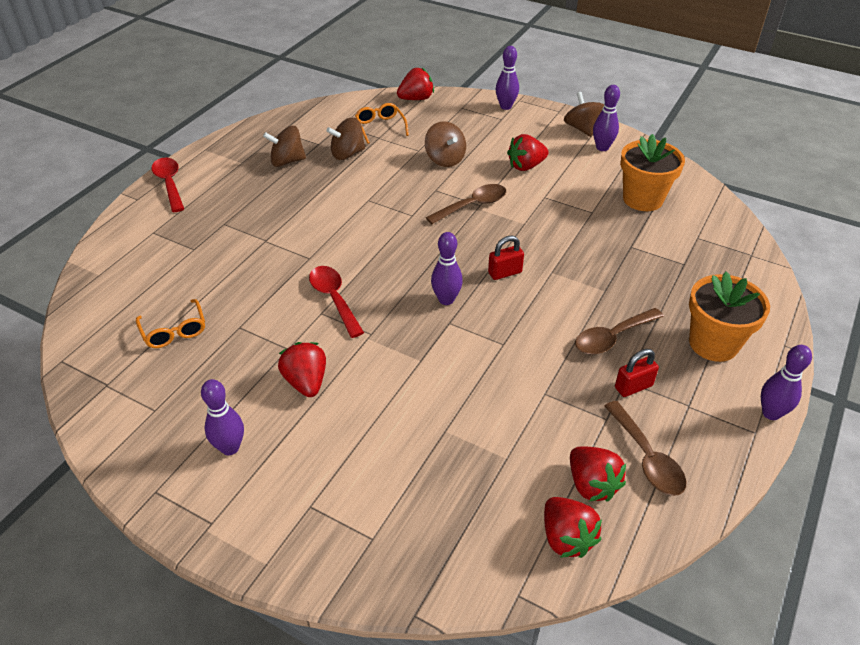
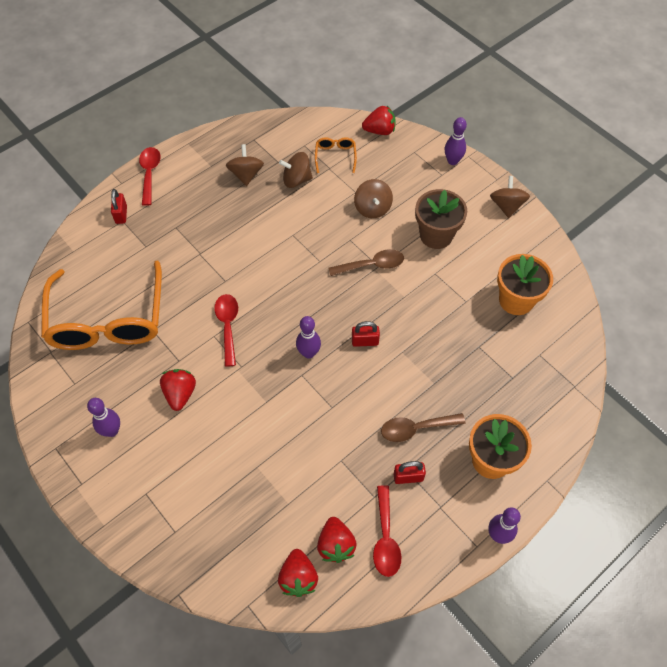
camera: 20 degrees right, 15 degrees up
(149, 227) = (121, 214): none -> red padlock
(174, 331) = (108, 320): orange glasses -> orange glasses, size x2.47
(287, 161) = (246, 174): brown spinning top -> brown spinning top turned 75 degrees clockwise
(526, 166) = (436, 235): red strawberry -> brown flower pot
(602, 147) = (512, 233): purple bowling pin -> none
(647, 458) = (385, 538): brown spoon -> red spoon

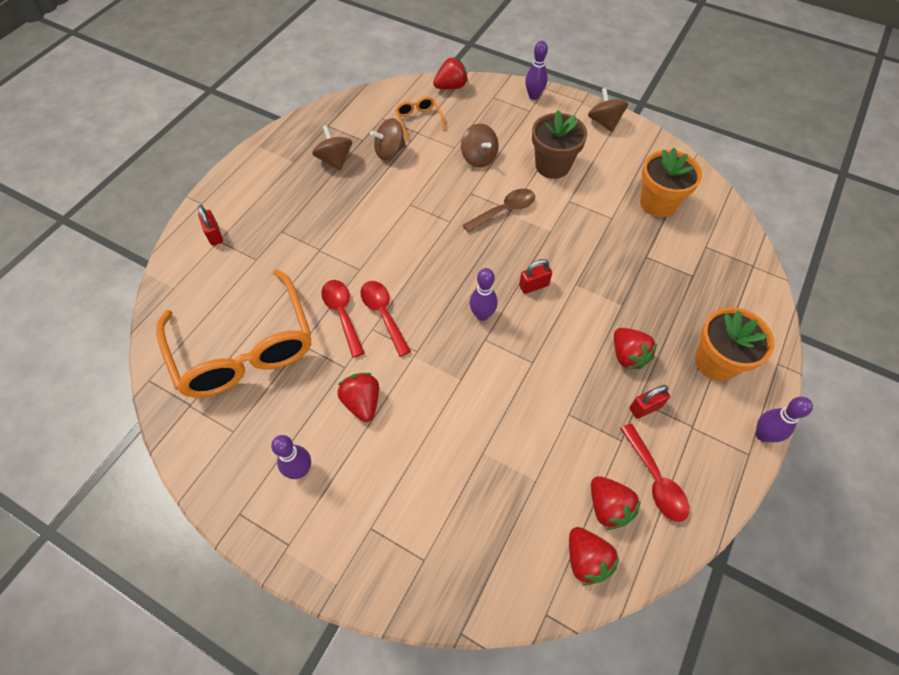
camera: 20 degrees left, 0 degrees up
(150, 174) = (229, 186): red spoon -> red spoon (342, 314)
(416, 429) = (627, 355): brown spoon -> red strawberry

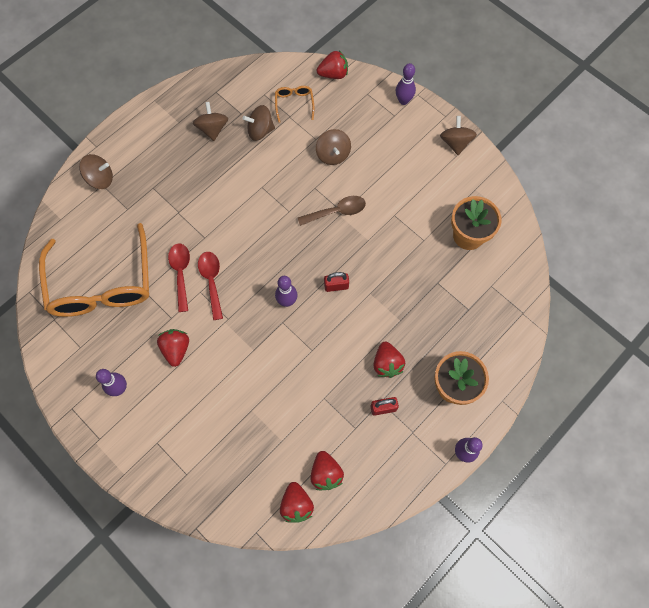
camera: 15 degrees right, 10 degrees up
(214, 235) = (100, 179): red padlock -> brown spinning top
(552, 166) = (393, 177): brown flower pot -> none
(655, 480) = (367, 464): red spoon -> none

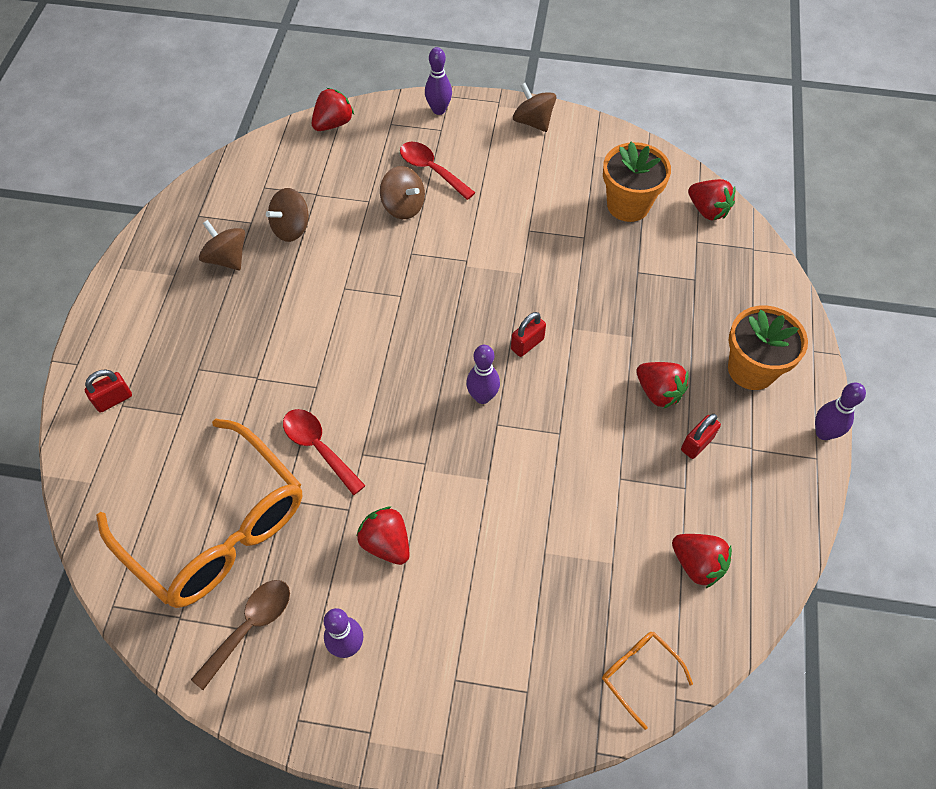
camera: 35 degrees left, 10 degrees down
(100, 179) = (113, 399): brown spinning top -> red padlock
(211, 281) = (367, 432): red spoon -> red spoon (431, 170)
(294, 104) = (311, 178): orange glasses -> orange glasses (639, 673)
(296, 505) = (695, 627): red strawberry -> red strawberry (707, 210)
(337, 211) = (459, 264): brown spoon -> brown spoon (250, 626)

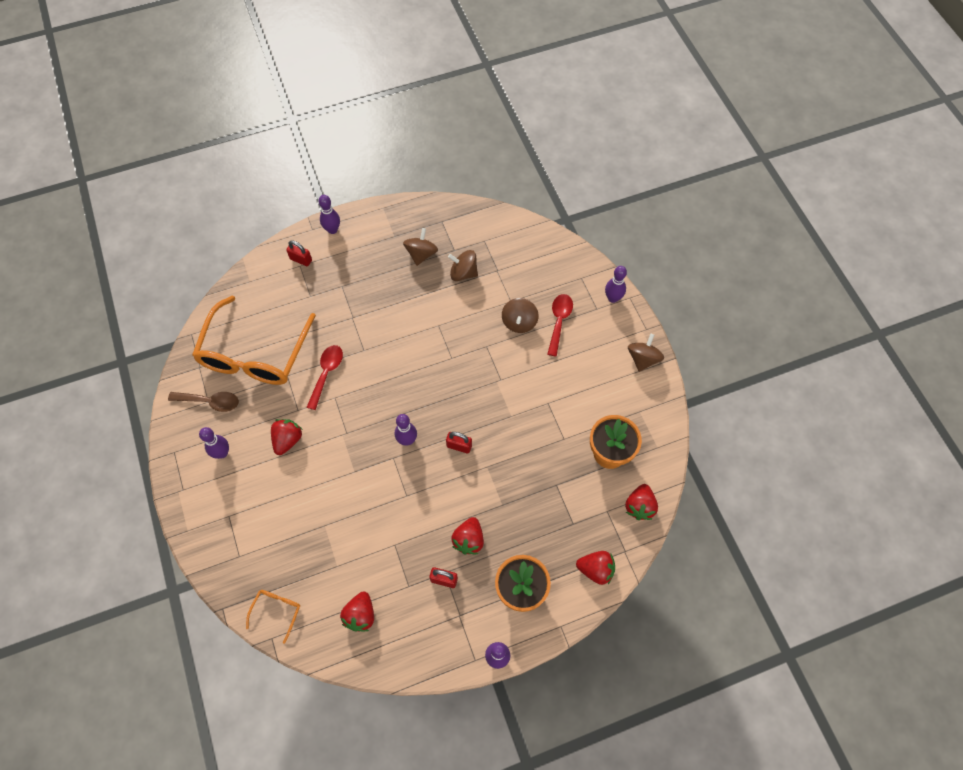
camera: 60 degrees right, 5 degrees up
(100, 340) = (332, 230): none -> purple bowling pin
(333, 124) = (558, 247): red strawberry -> red strawberry (595, 570)

